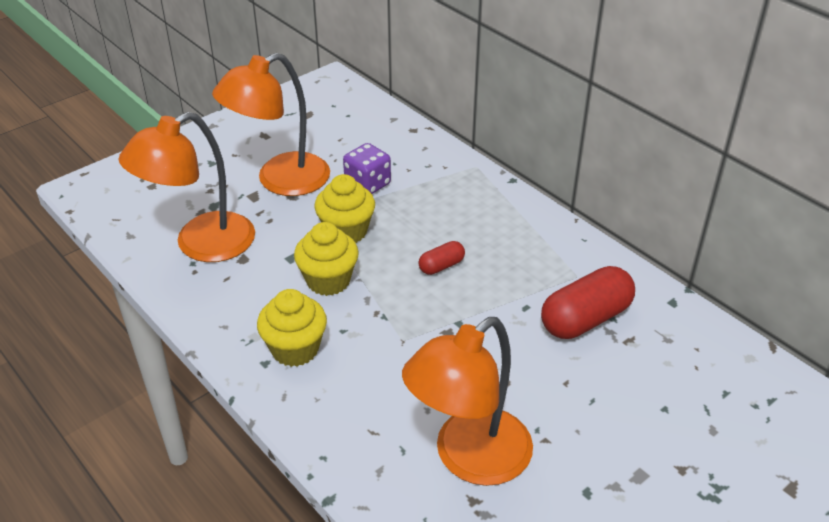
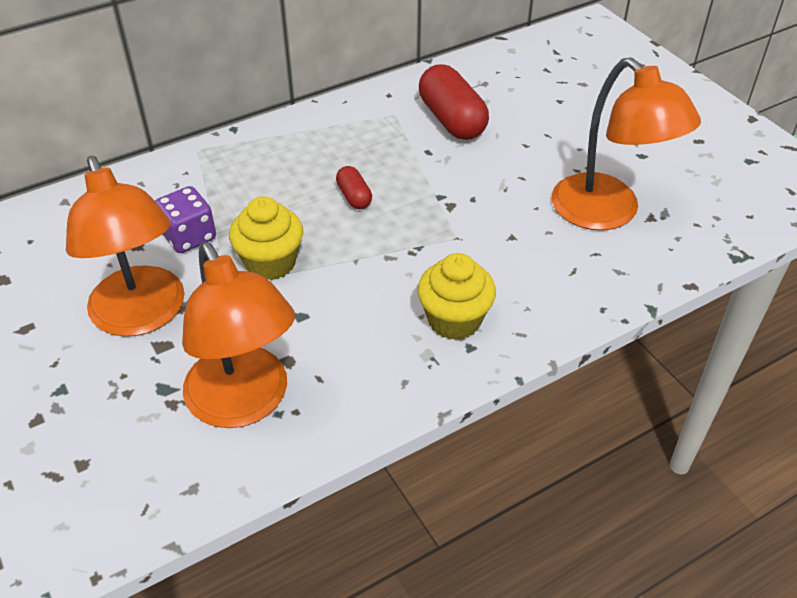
camera: 80 degrees left, 5 degrees up
(328, 280) = (351, 285): yellow cupcake -> none

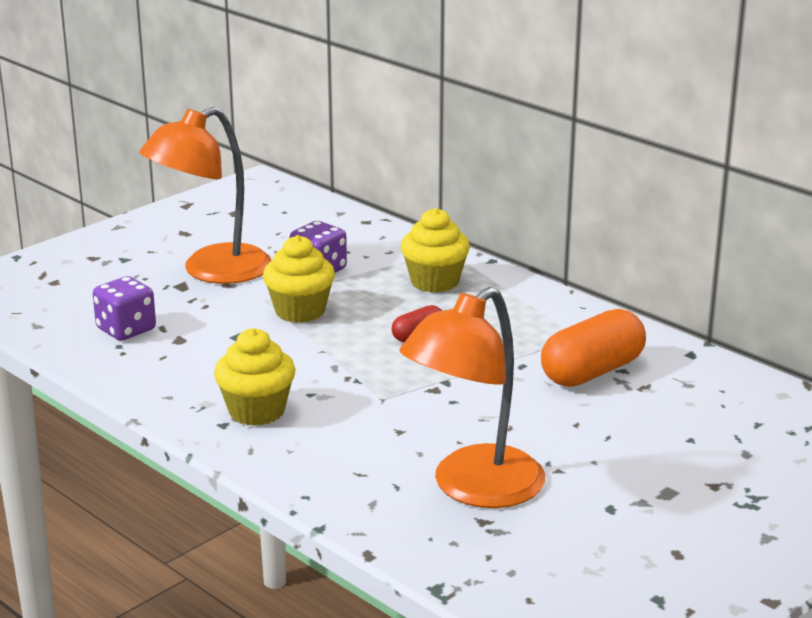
camera: 75 degrees right, 20 degrees down
(245, 403) = (126, 330): orange lamp -> purple dice
(257, 168) = (434, 282): none -> yellow cupcake
(452, 120) = (592, 372): red capsule -> orange capsule

